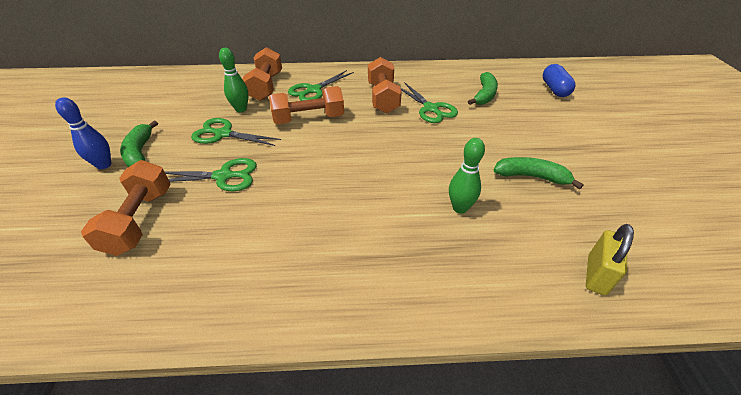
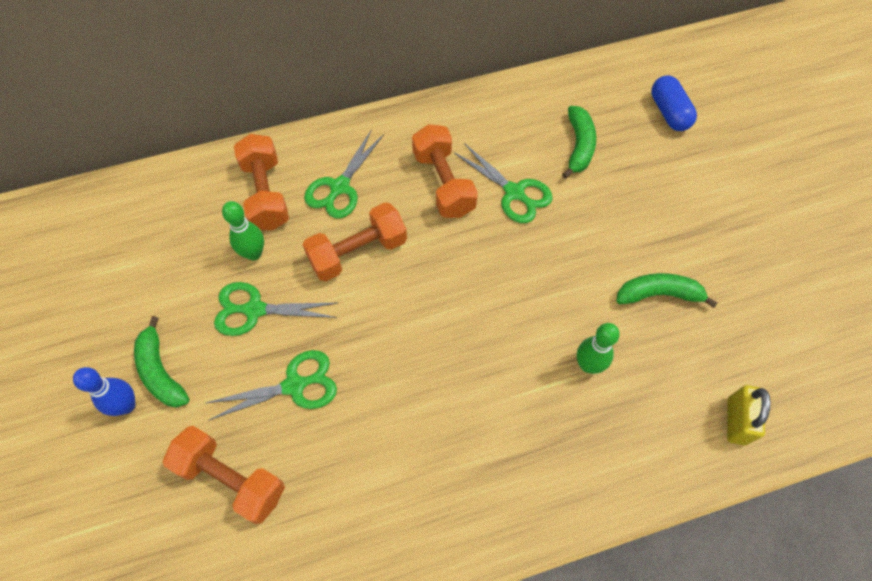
camera: 15 degrees left, 20 degrees up
(140, 220) = (231, 479): orange dumbbell -> orange dumbbell turned 45 degrees counterclockwise

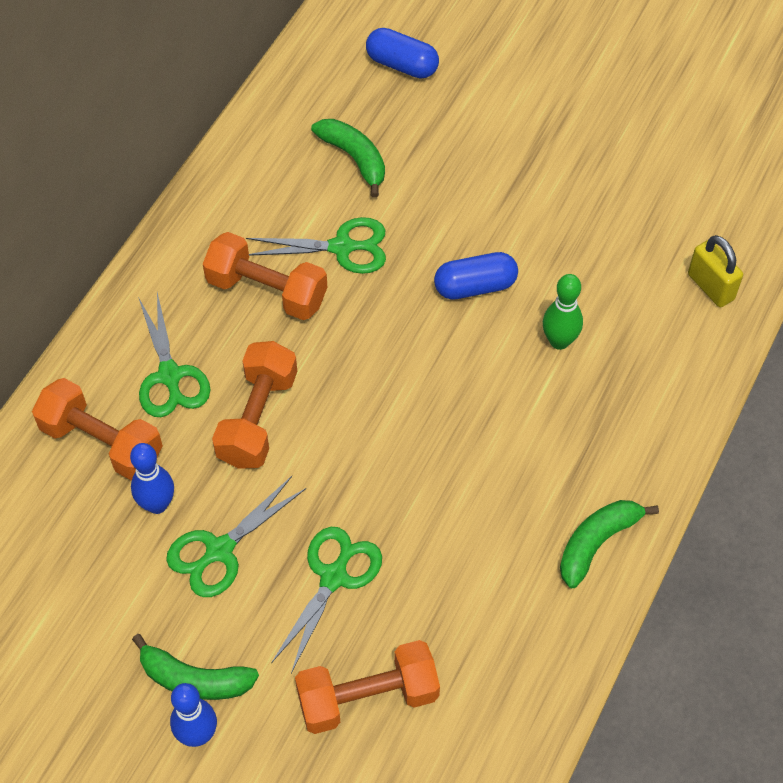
camera: 45 degrees left, 5 degrees down
(254, 253) = (157, 504): green bowling pin -> blue bowling pin
(570, 283) = (475, 286): none -> blue capsule
(659, 294) = (555, 235): green banana -> green banana (597, 543)

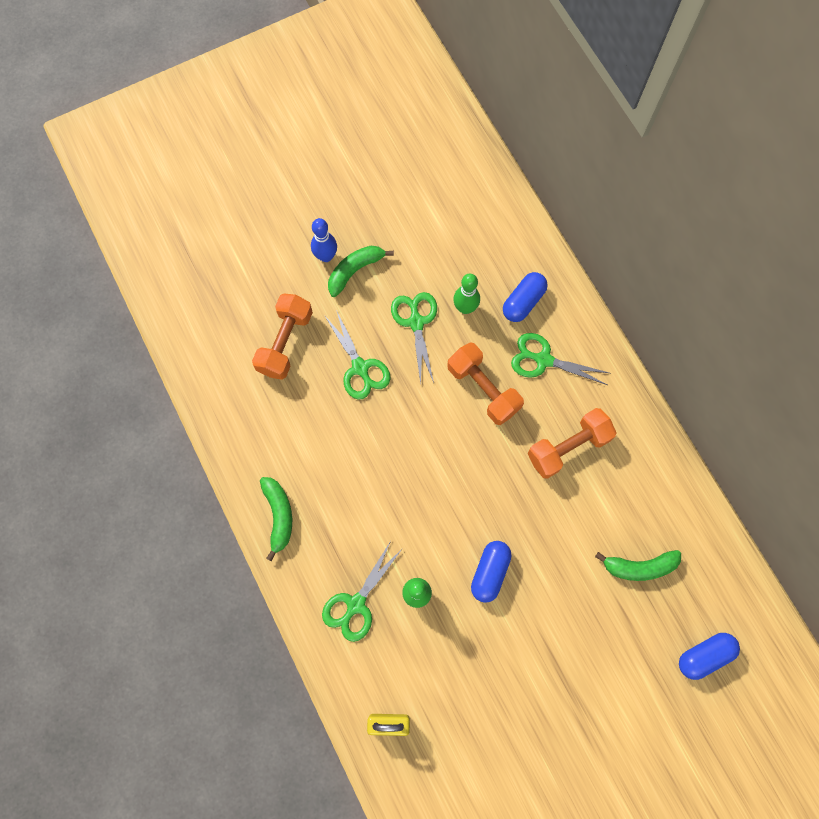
camera: 125 degrees right, 15 degrees up
(102, 442) = (523, 302): orange dumbbell -> blue capsule
(157, 504) = (465, 308): blue bowling pin -> green bowling pin
(342, 247) = (572, 512): green scissors -> green scissors (356, 604)

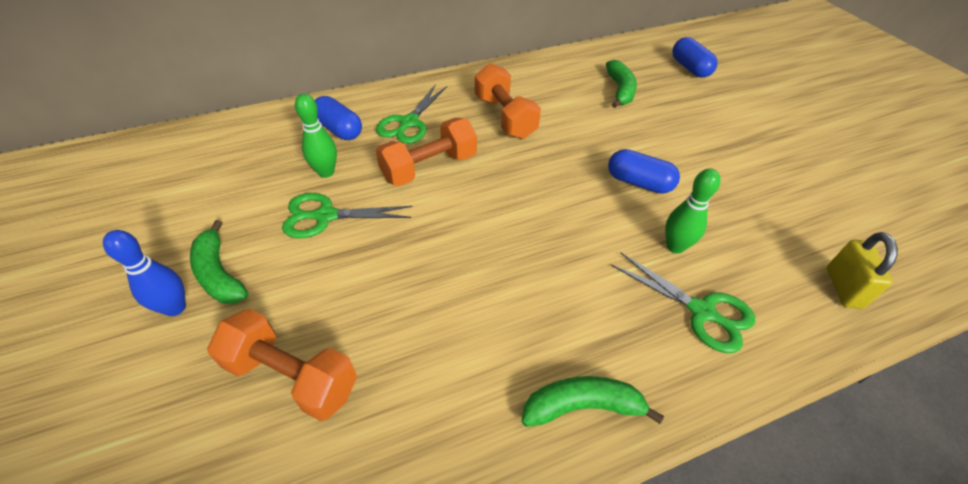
camera: 85 degrees left, 25 degrees down
(360, 367) = (367, 279): green scissors -> none

